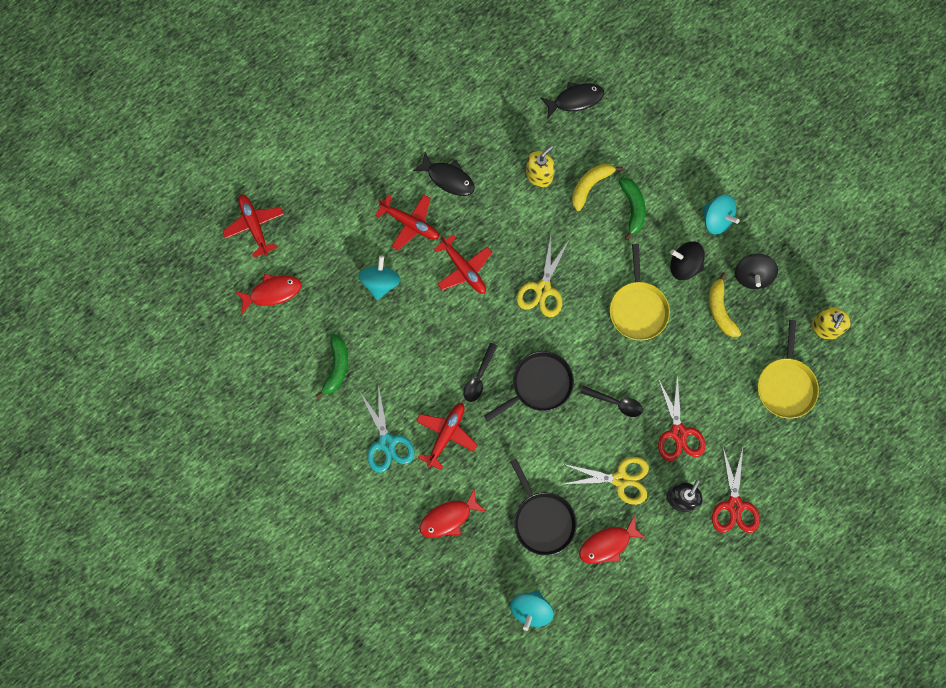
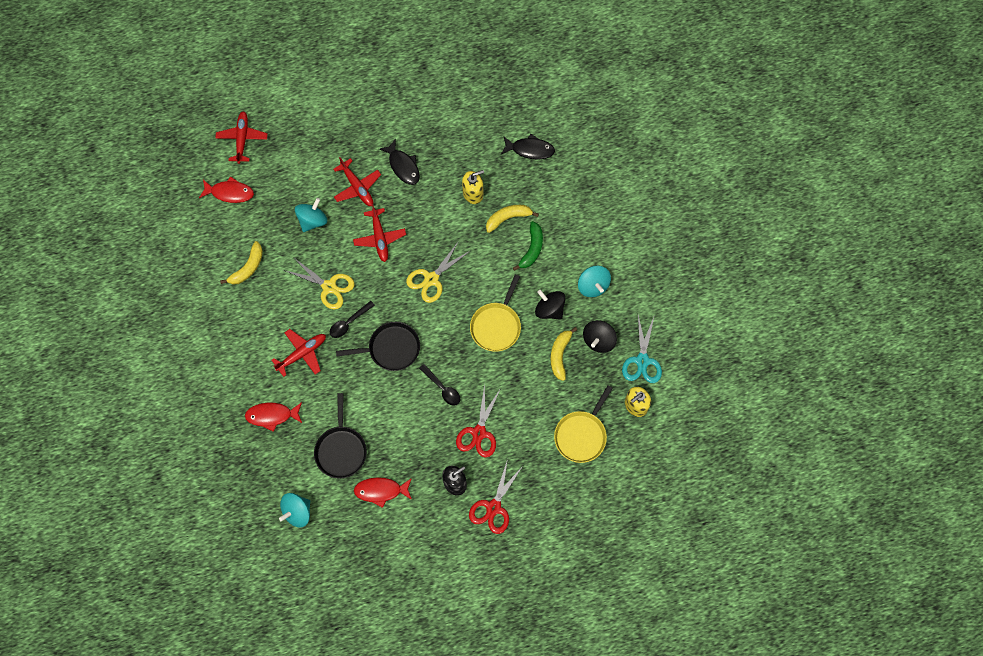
camera: 25 degrees right, 5 degrees down
(336, 367) = (247, 268): green banana -> yellow banana
(387, 442) = (255, 339): turquoise scissors -> turquoise scissors (642, 360)
(620, 479) = (416, 447): yellow scissors -> yellow scissors (329, 287)

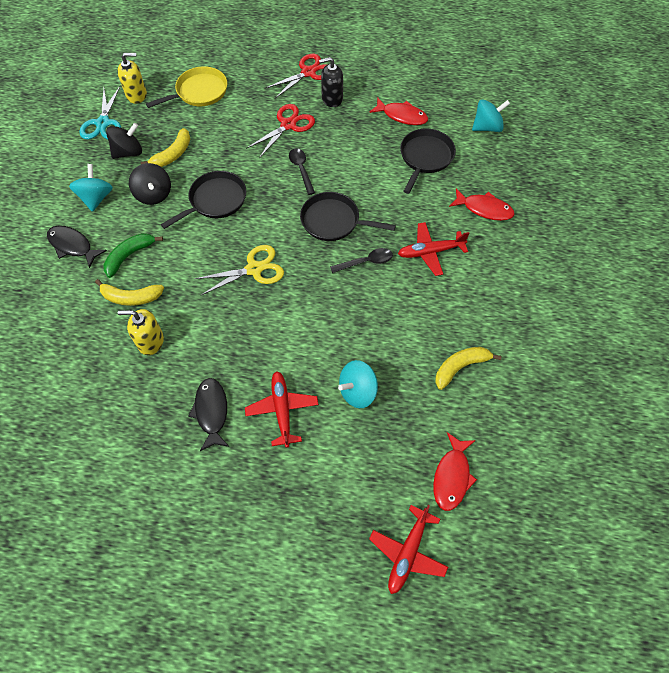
camera: 155 degrees left, 10 degrees down
(230, 192) = (452, 476): red fish -> red fish turned 105 degrees counterclockwise
(329, 287) = (371, 307): yellow scissors -> none
(379, 237) = (287, 336): red plane -> none
(496, 326) = (215, 200): yellow pan -> black pan
(530, 149) = (50, 364): black fish -> black fish (73, 246)
(642, 360) = (103, 123): turquoise scissors -> turquoise scissors turned 150 degrees clockwise

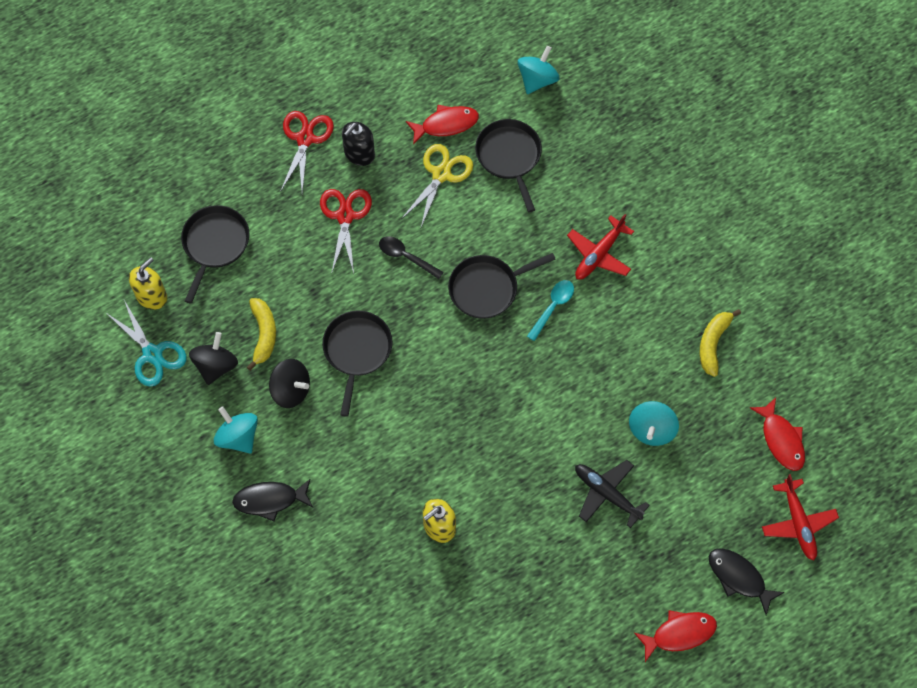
camera: 40 degrees left, 5 degrees up
(129, 256) = (335, 467): green banana -> none
(131, 297) = (379, 503): yellow banana -> none
(199, 92) = (215, 244): yellow pan -> black pan
(211, 412) = (552, 542): black fish -> black fish (739, 578)
(254, 269) = (462, 390): yellow scissors -> yellow scissors (441, 174)
(282, 410) = (607, 494): red plane -> black plane
(366, 262) = (552, 307): black spoon -> turquoise spoon
(484, 209) = (608, 174): red fish -> red fish (679, 633)

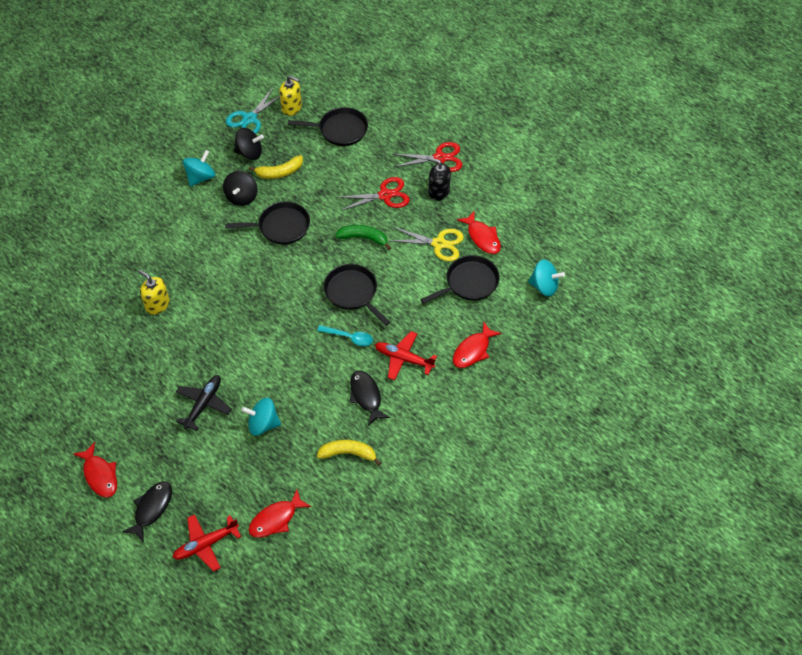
camera: 75 degrees right, 10 degrees down
(270, 500) = (158, 205): black fish -> black fish (366, 396)
(406, 257) = (363, 238): black spoon -> green banana
(606, 178) = (473, 350): none -> red fish

